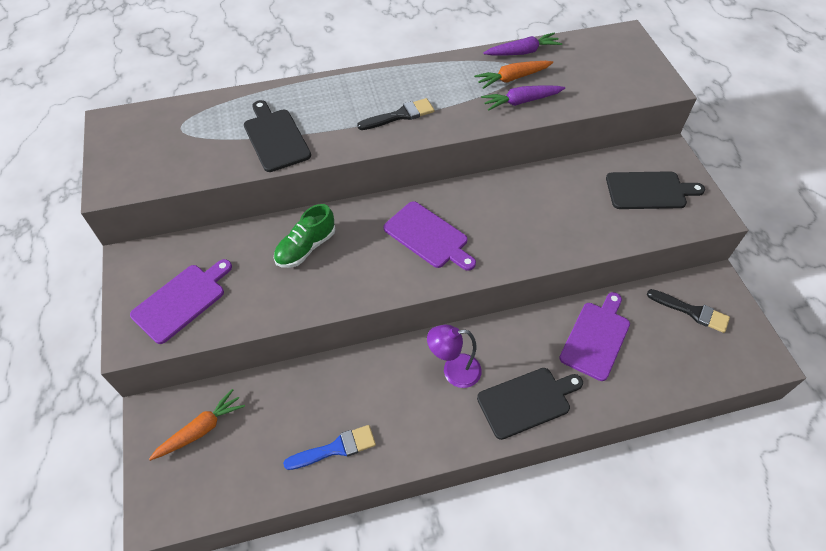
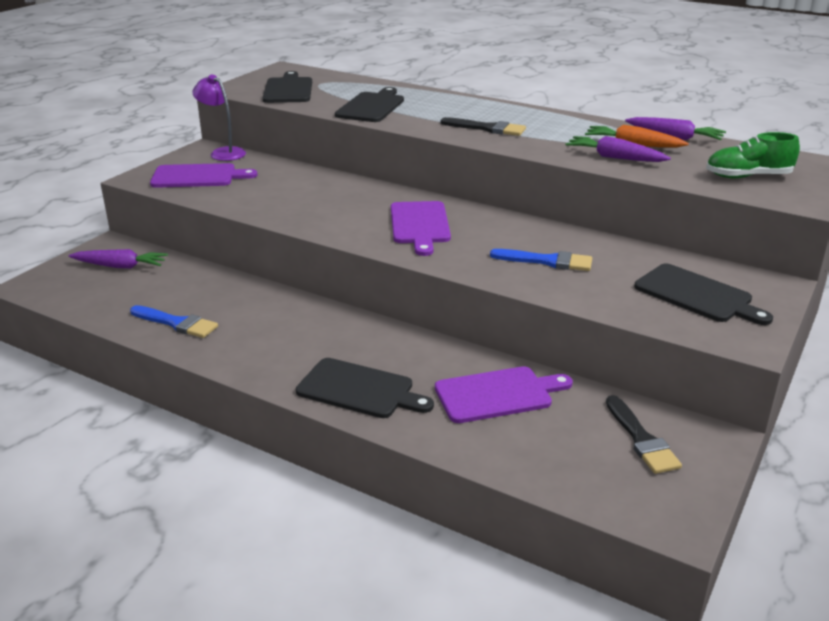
camera: 45 degrees right, 25 degrees down
(167, 155) = (288, 90): none -> black cutting board
(201, 429) = (120, 266): orange carrot -> purple carrot
(306, 247) = (318, 190): green shoe -> green shoe (748, 177)
(453, 371) = (332, 338): purple lamp -> purple lamp (223, 152)
(545, 217) = (547, 261): none -> blue brush

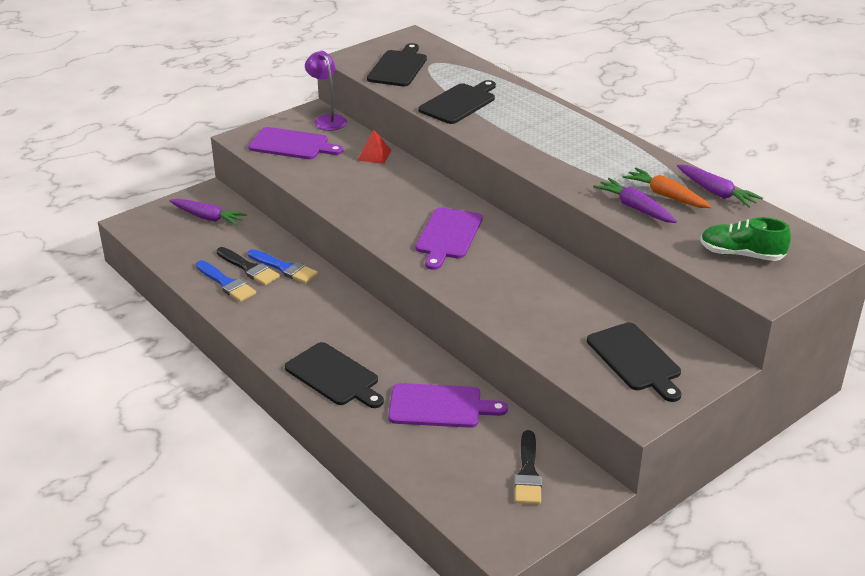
camera: 20 degrees right, 5 degrees up
(292, 173) = (374, 155): none -> red pyramid
(487, 128) = (545, 150): black brush -> black brush (249, 268)
(547, 261) = (531, 297): blue brush -> blue brush (284, 268)

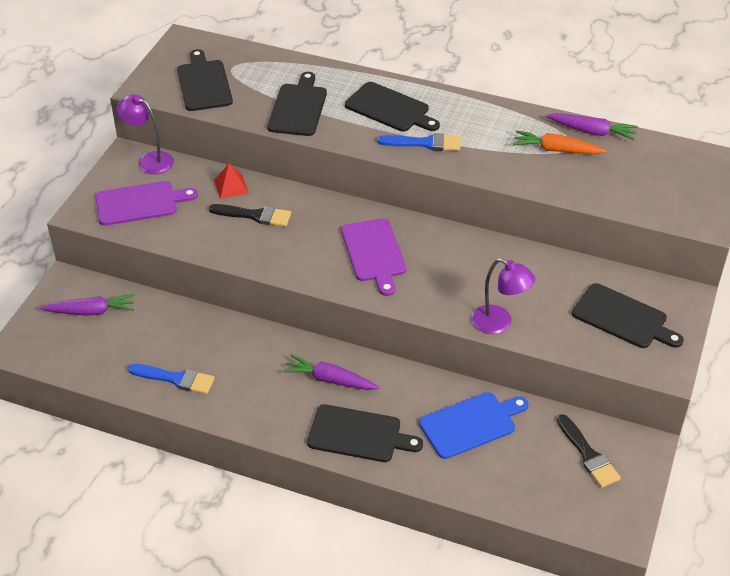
camera: 30 degrees left, 10 degrees up
(249, 268) = (183, 353): black brush -> black brush (255, 215)
(284, 268) = (217, 339): blue brush -> blue brush (424, 143)
(439, 406) = (471, 424): purple cutting board -> blue cutting board
(510, 322) = (499, 323): none -> purple lamp
(538, 124) = (389, 108): none -> black cutting board
(635, 208) = (542, 173): purple carrot -> purple carrot (330, 380)
(741, 254) = (659, 190): green shoe -> none

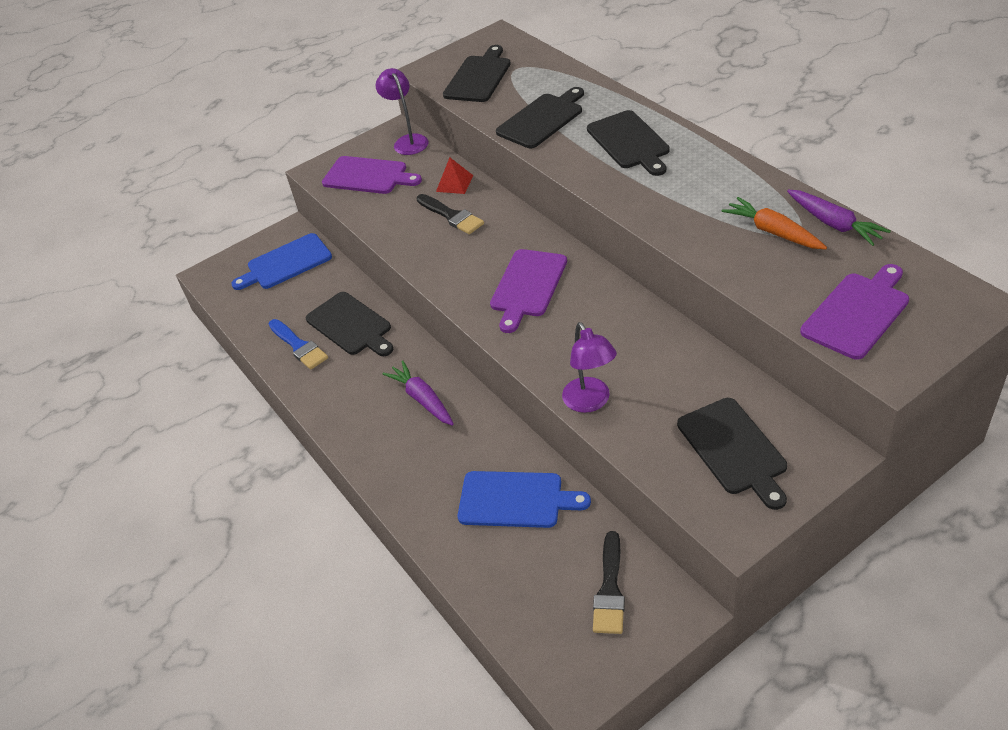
camera: 40 degrees right, 0 degrees up
(91, 311) = (286, 263): purple carrot -> blue cutting board
(358, 434) = (403, 463): black cutting board -> black cutting board (351, 325)
(424, 143) = (634, 185): blue brush -> none
(656, 191) = (857, 313): none -> purple cutting board

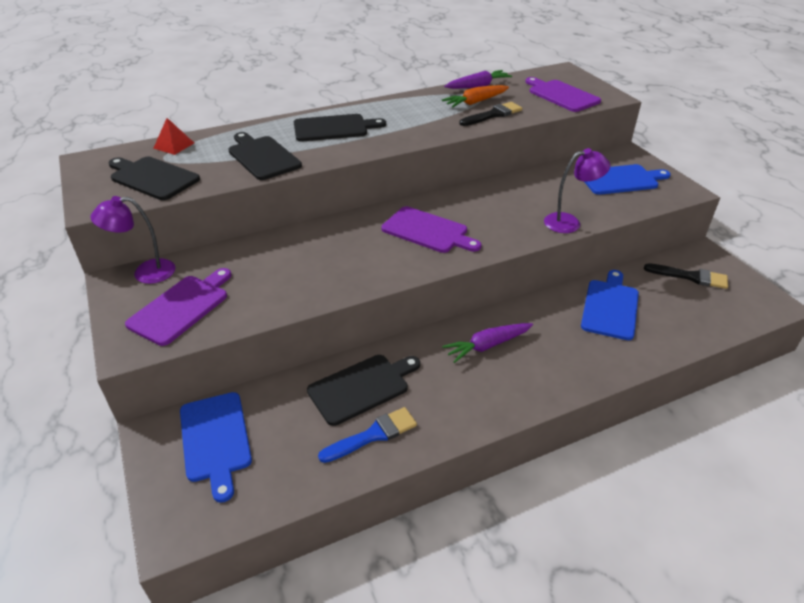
camera: 85 degrees left, 5 degrees down
(451, 216) = (301, 259): black brush -> black brush (493, 115)
(454, 183) = (251, 251): red pyramid -> red pyramid (174, 145)
(734, 449) = (621, 180): black cutting board -> blue cutting board

